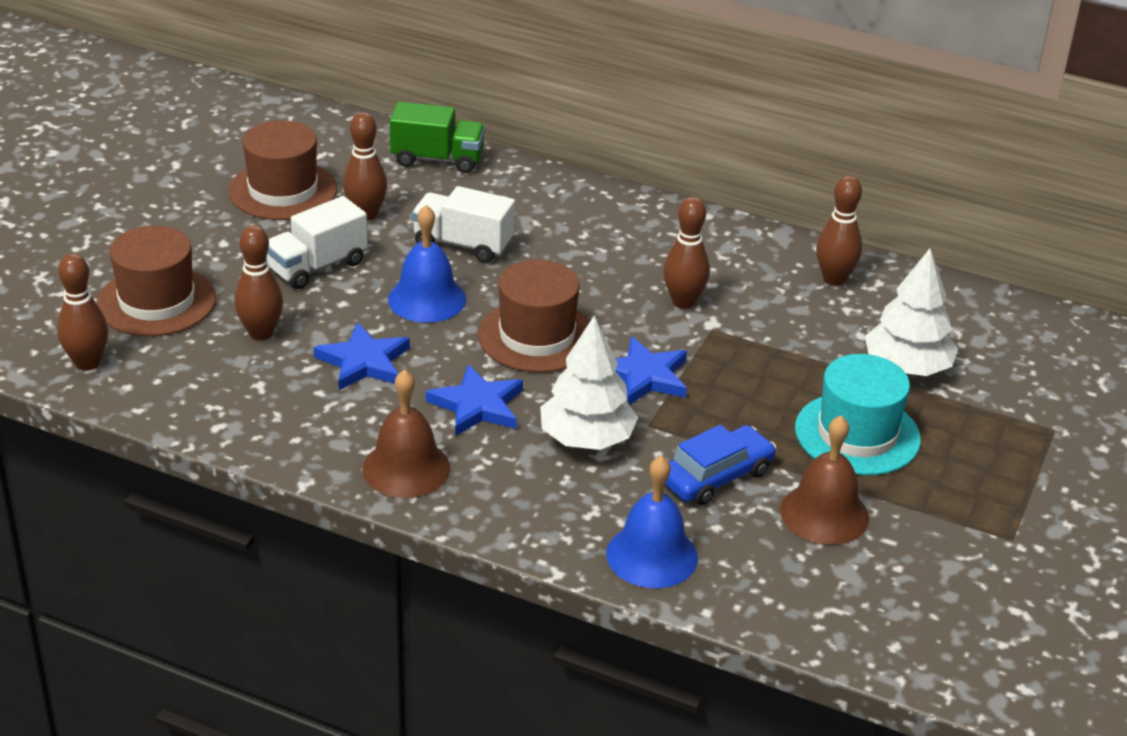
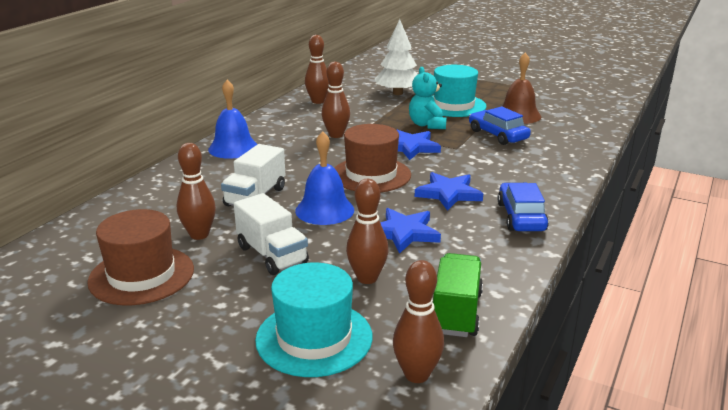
camera: 85 degrees left, 10 degrees down
(156, 301) = (314, 338): brown hat -> turquoise hat
(406, 468) = (521, 217): brown bell -> blue car
(437, 159) = (128, 206): green truck -> green truck (456, 312)
(587, 439) = (474, 164): white tree -> none
(652, 555) = (569, 151): blue bell -> blue bell (233, 148)
(748, 397) = (427, 125): none -> turquoise teddy bear

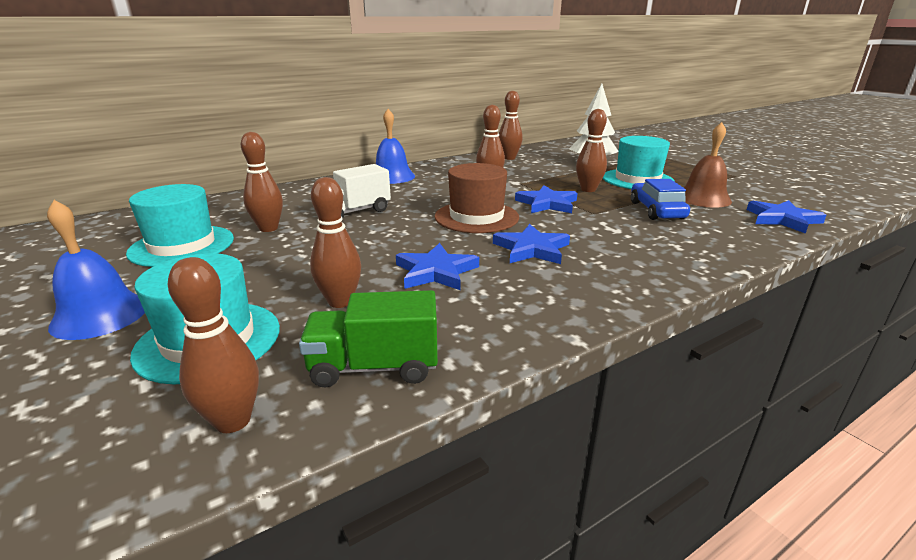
camera: 30 degrees right, 0 degrees up
(141, 275) = (182, 246): brown hat -> turquoise hat
(272, 255) = (294, 258): white truck -> none
(324, 210) = (393, 234): blue bell -> blue bell (100, 315)
(427, 125) = (588, 189): turquoise teddy bear -> brown bowling pin
(456, 312) = (374, 367): green truck -> green truck turned 135 degrees counterclockwise
(521, 217) = (587, 290): blue car -> none
(584, 124) = (782, 219): none -> blue star

